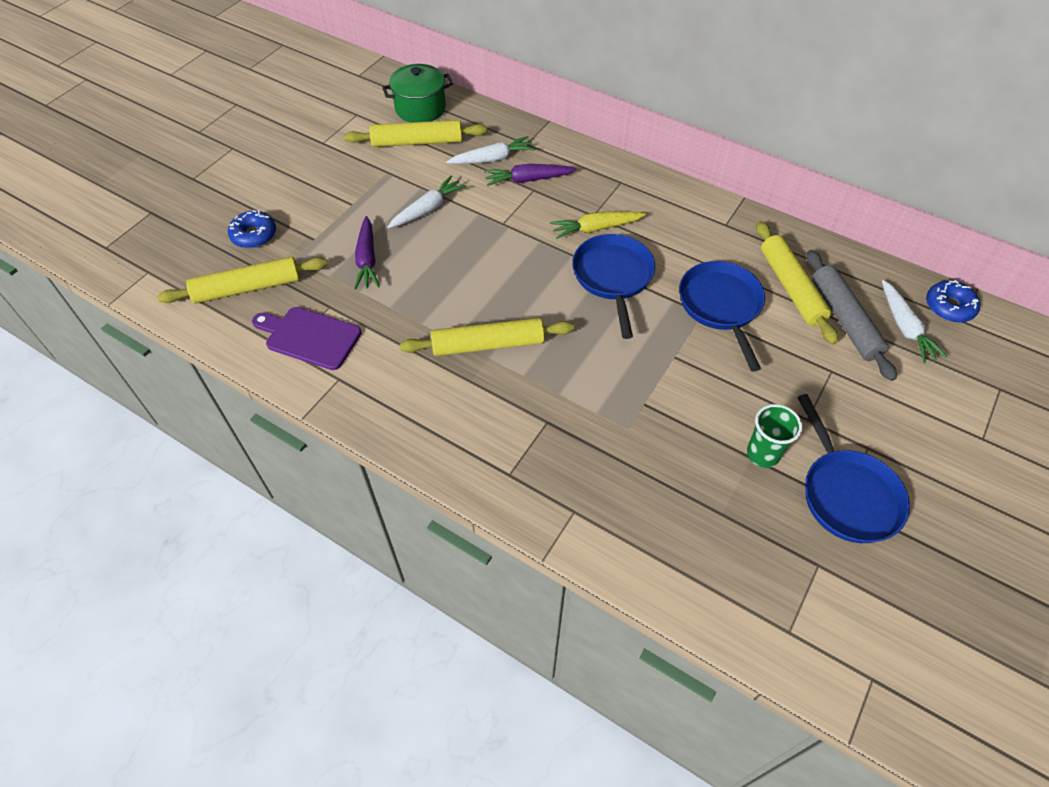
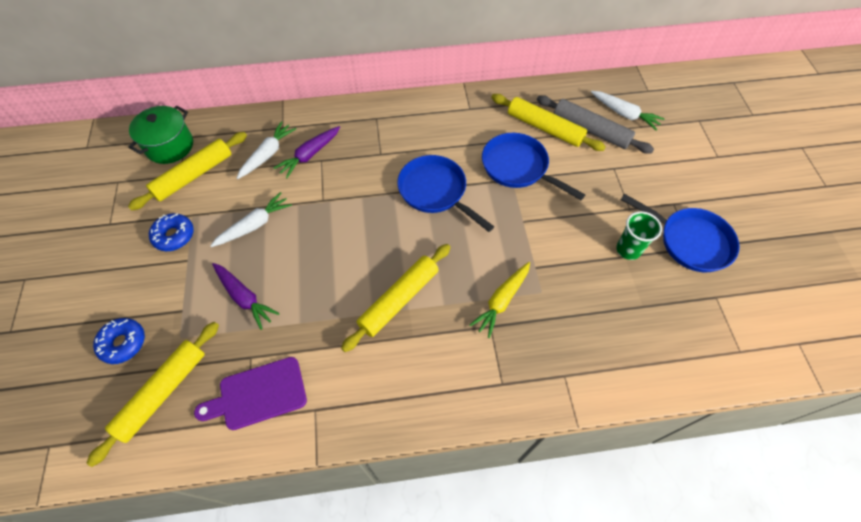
camera: 40 degrees left, 5 degrees up
(428, 209) = (254, 225): white carrot -> white carrot turned 45 degrees clockwise
(595, 229) = (391, 163): yellow carrot -> yellow carrot (501, 301)
(949, 307) = (633, 86): blue donut -> blue donut (174, 236)

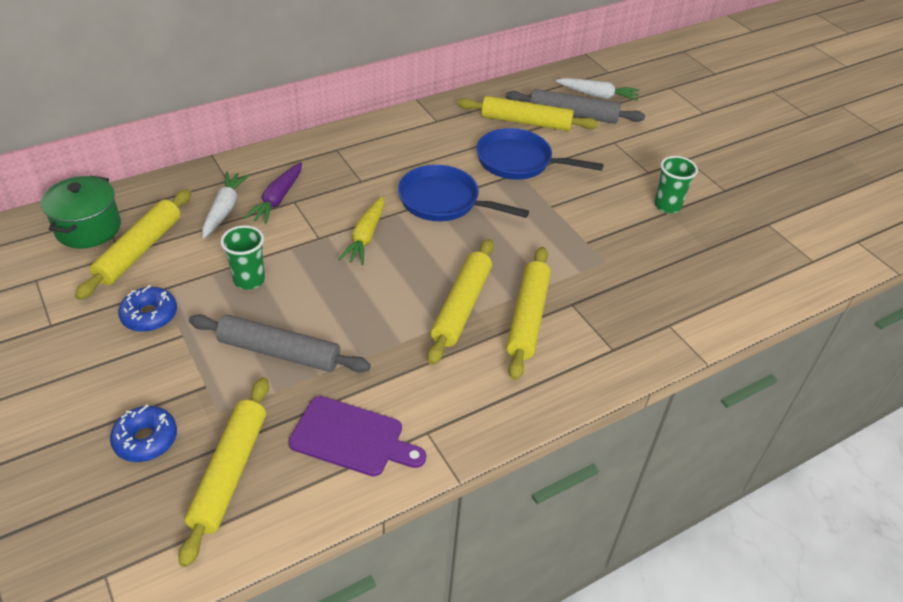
camera: 25 degrees left, 15 degrees down
(244, 298) = (279, 352): purple carrot -> grey rolling pin
(254, 225) = (249, 280): white carrot -> green cup
(258, 394) = (352, 438): purple cutting board -> purple cutting board turned 120 degrees counterclockwise
(446, 328) = (528, 318): none -> yellow rolling pin
(501, 301) = (570, 279): yellow carrot -> yellow carrot (365, 237)
(690, 241) = (719, 185): blue pan -> none

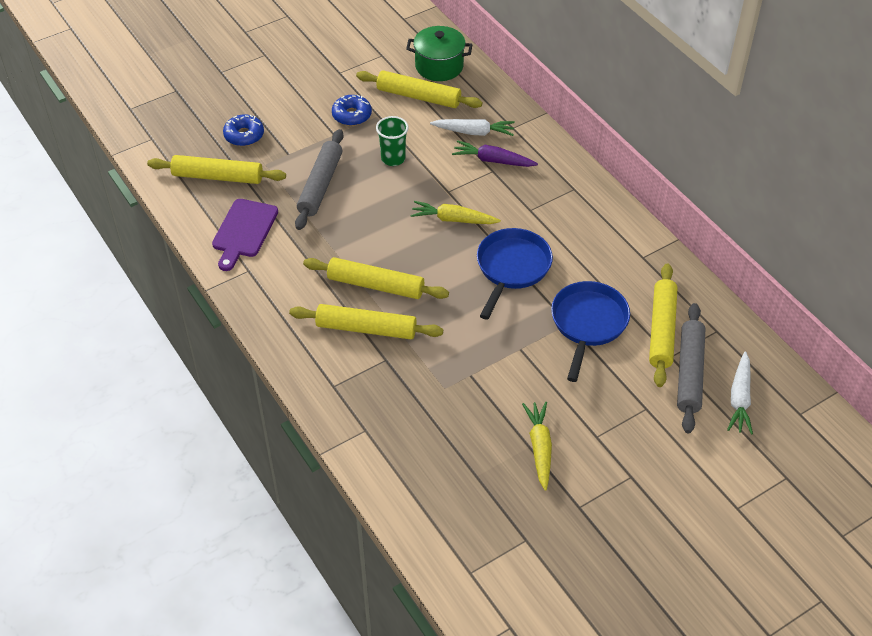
camera: 90 degrees right, 5 degrees up
(667, 206) = (539, 447): green cup -> yellow carrot

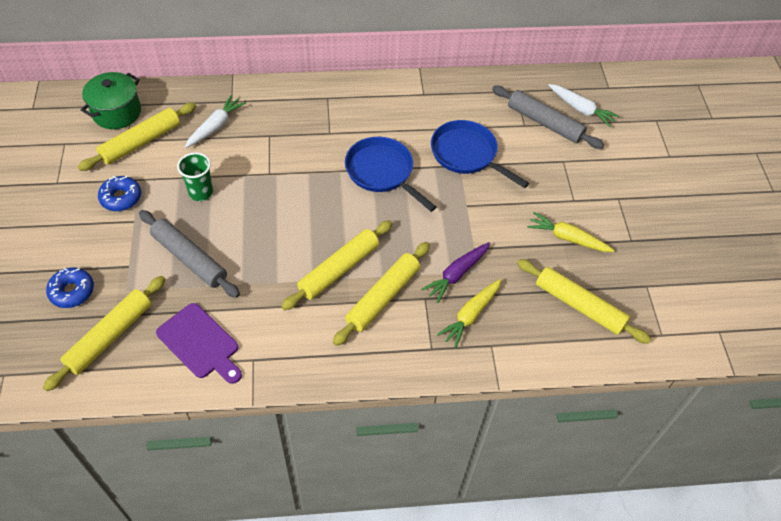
camera: 65 degrees left, 5 degrees up
(453, 219) = (303, 184): yellow carrot -> yellow carrot (470, 315)
(493, 160) = (258, 130): purple carrot -> purple carrot (456, 275)
(662, 330) = (498, 118): yellow rolling pin -> yellow rolling pin (579, 305)

